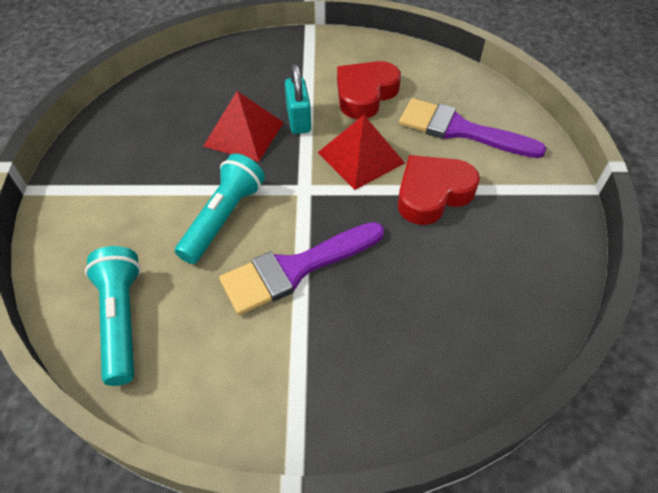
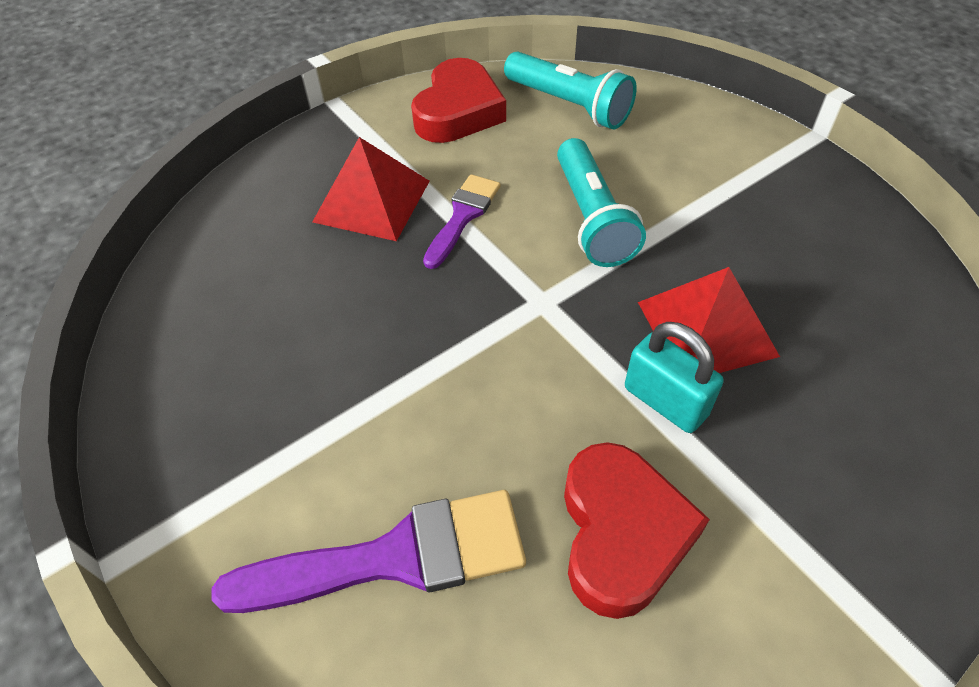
camera: 145 degrees right, 0 degrees up
(296, 268) = (463, 216): purple brush -> purple brush, size x0.60
(361, 157) = (514, 393): red pyramid -> red pyramid (372, 201)
(432, 194) = (369, 395): red heart -> red heart (458, 111)

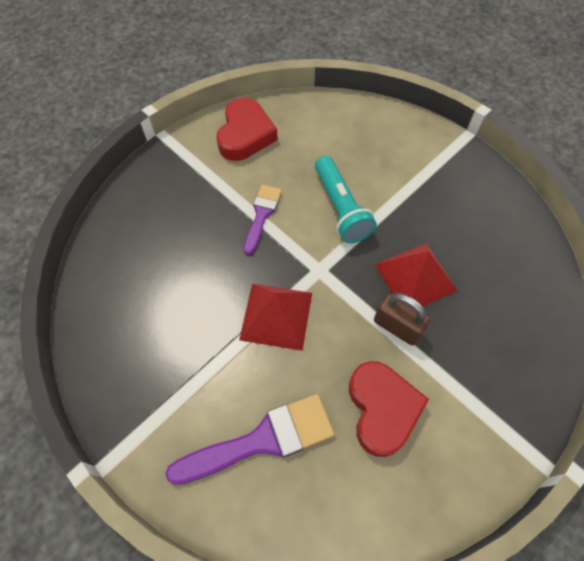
camera: 10 degrees left, 10 degrees up
(372, 201) = (203, 209): red pyramid -> red pyramid (276, 316)
(569, 105) = (315, 124): turquoise flashlight -> none
(665, 401) = (397, 326): turquoise padlock -> brown padlock

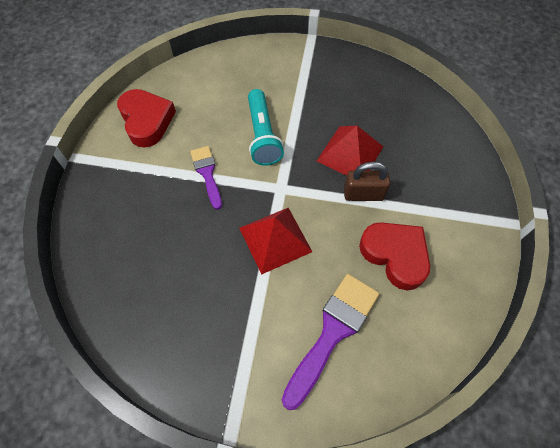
camera: 35 degrees left, 0 degrees up
(341, 208) = (262, 135): turquoise flashlight -> turquoise flashlight turned 45 degrees clockwise

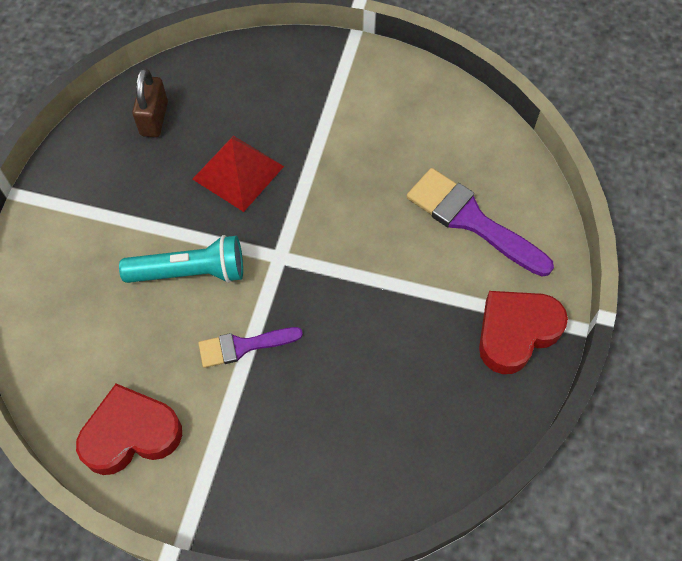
camera: 85 degrees left, 0 degrees up
(275, 239) = (353, 268): red pyramid -> none
(363, 194) = (301, 167): brown padlock -> brown padlock (154, 119)
(395, 255) = (384, 148): red heart -> red heart (516, 332)

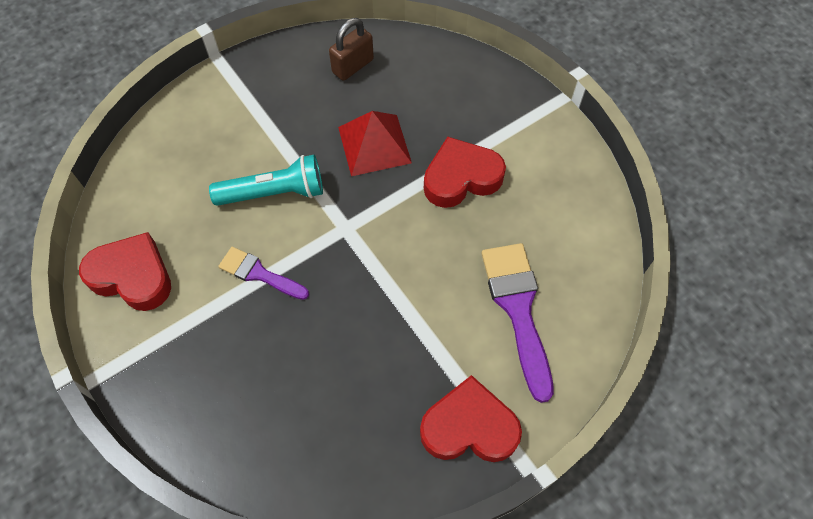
camera: 40 degrees right, 0 degrees up
(190, 272) = (274, 193): turquoise flashlight -> turquoise flashlight turned 45 degrees counterclockwise
(335, 150) = (461, 178): none -> red heart

